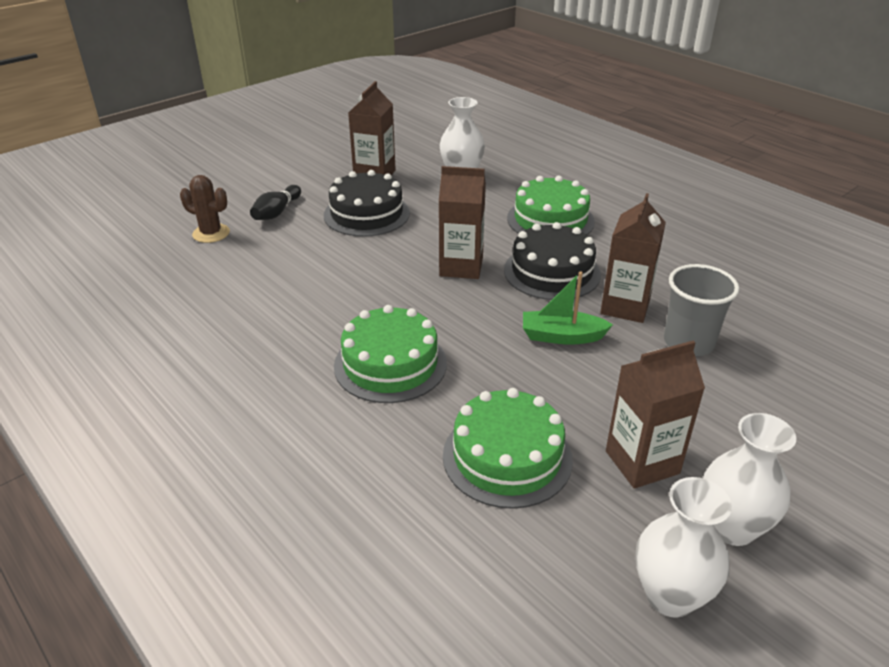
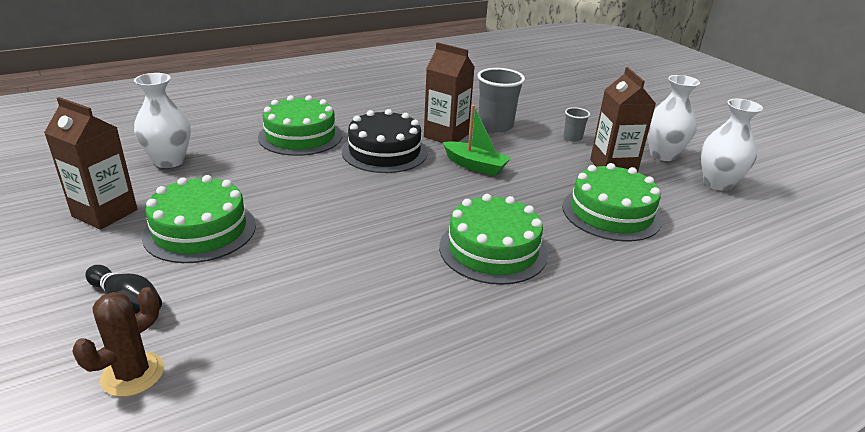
camera: 80 degrees left, 5 degrees down
(366, 214) = (200, 230): black cake -> green cake
(461, 267) = (351, 190): brown carton -> none
(561, 336) = (475, 166): green boat -> green boat turned 75 degrees counterclockwise
(710, 418) = (572, 138): none -> grey cup

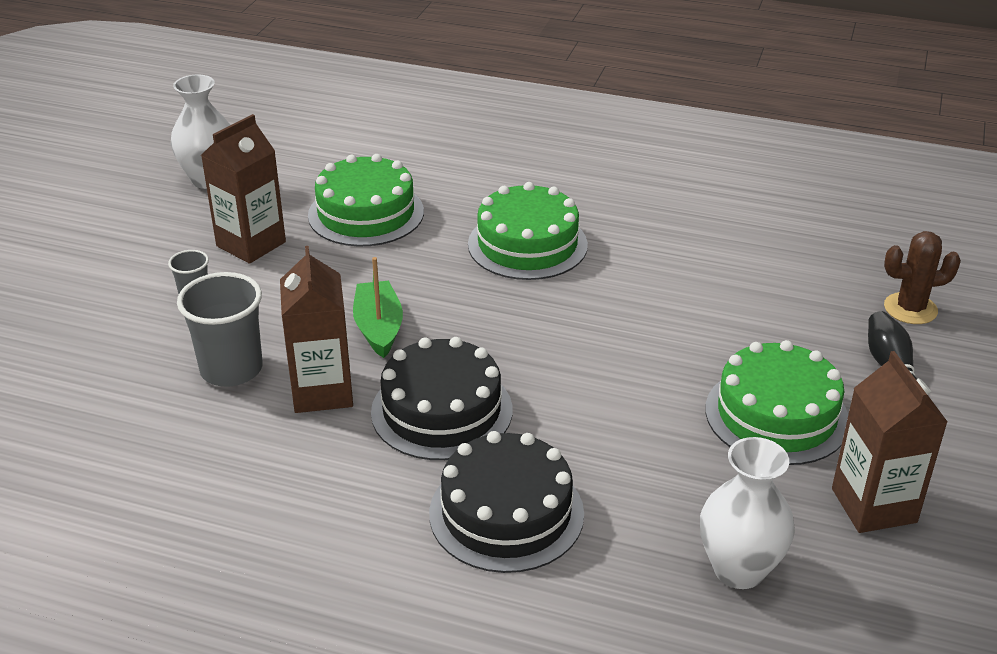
camera: 130 degrees left, 5 degrees up
(300, 136) = (506, 513): green cake -> black cake
(663, 155) = (168, 225): white vase -> none

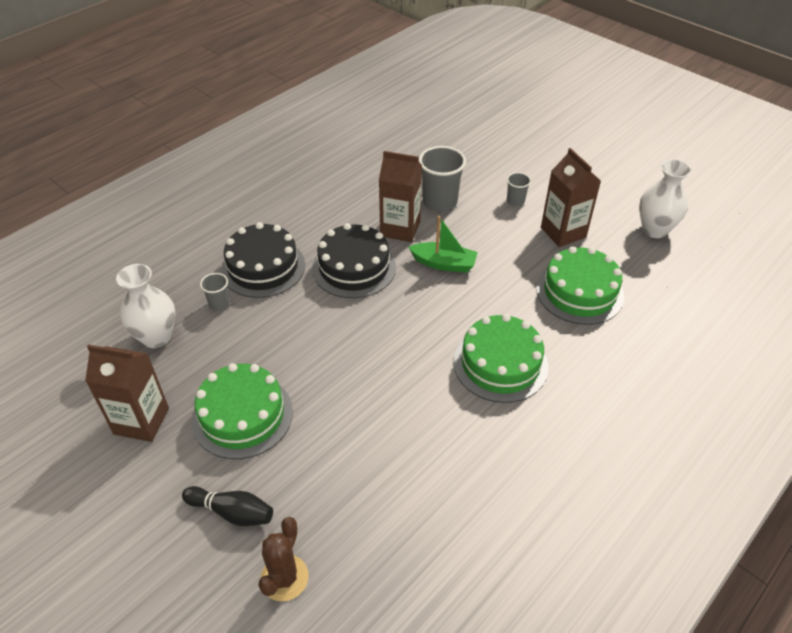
camera: 115 degrees right, 10 degrees up
(620, 528) = (219, 304): none -> grey cup

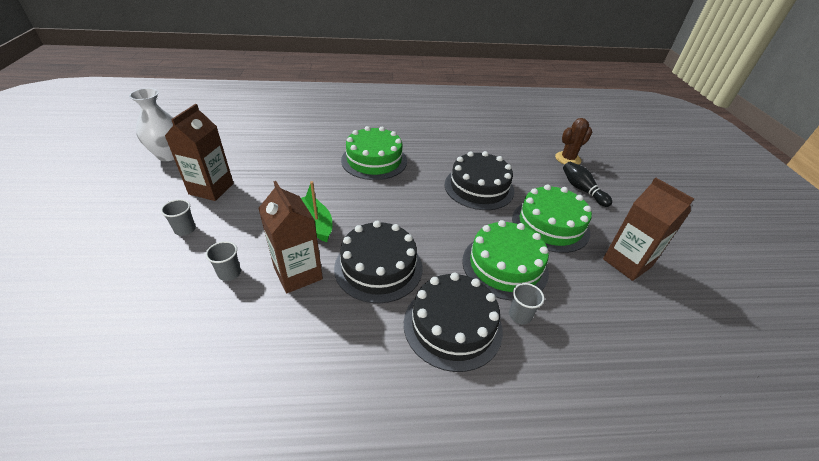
camera: 140 degrees left, 5 degrees down
(156, 337) = (595, 322): white vase -> none
(355, 413) = (479, 187): none -> black cake
(439, 202) = (229, 273): grey cup -> grey cup, size x0.52
(579, 292) = (276, 159): green cake -> green cake (505, 266)

